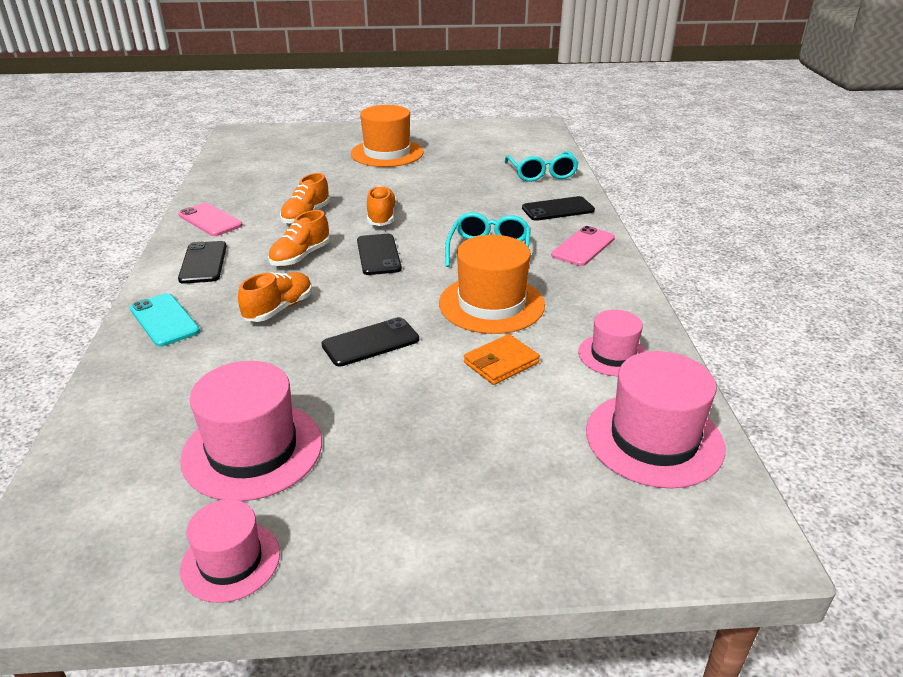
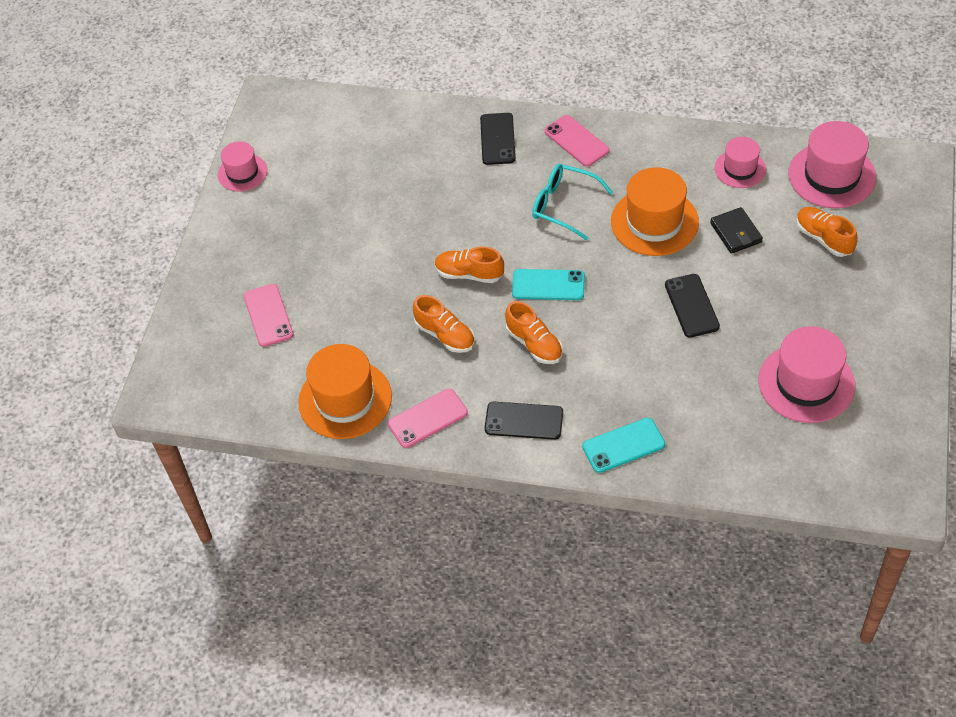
camera: 70 degrees left, 20 degrees up
(230, 561) = (902, 394): pink hat -> pink hat (242, 172)
(279, 309) = (625, 363): orange shoe -> orange shoe (823, 238)
(317, 152) = (268, 315): none -> pink phone
(378, 255) = (548, 285): black phone -> turquoise phone
(387, 153) = (299, 249): orange hat -> orange hat (345, 399)
(501, 363) = (736, 232): orange wallet -> black wallet
(542, 174) = (411, 130): turquoise glasses -> none

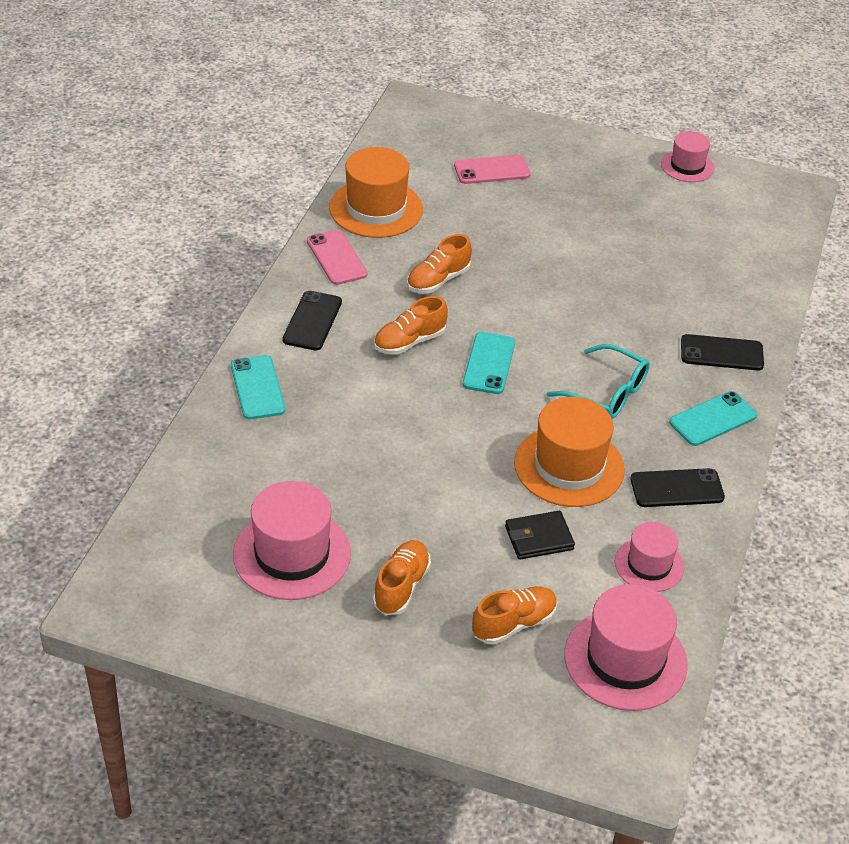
camera: 90 degrees right, 10 degrees down
(469, 274) = (517, 306): orange shoe -> orange shoe (401, 586)
(563, 205) = (607, 393): turquoise glasses -> turquoise glasses turned 90 degrees clockwise
(576, 141) = (713, 419): pink phone -> turquoise phone
(691, 306) = (432, 475): black phone -> black phone (677, 488)

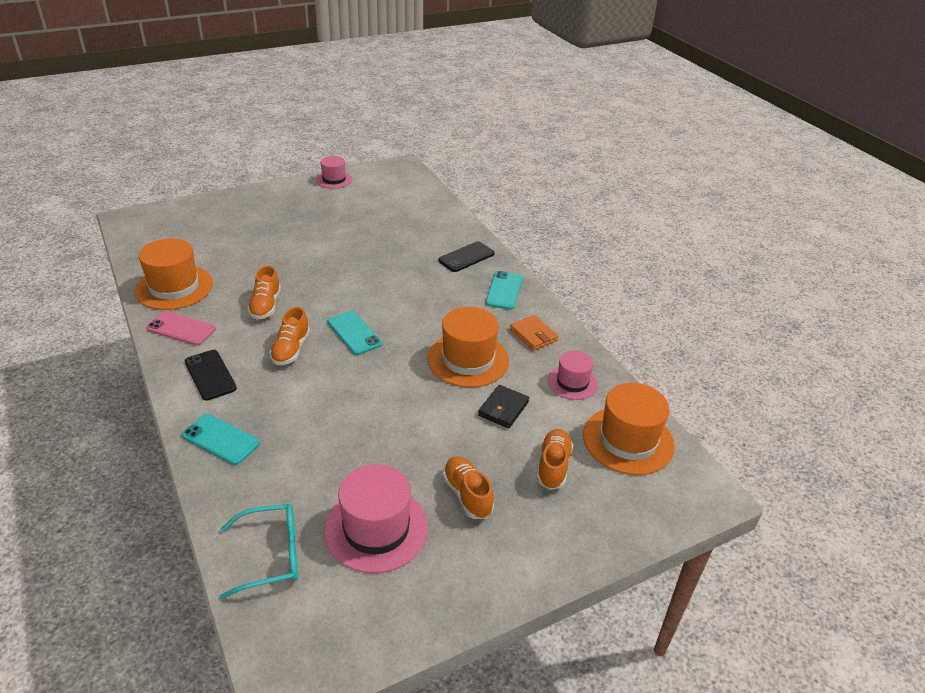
camera: 45 degrees left, 5 degrees down
(492, 170) = (225, 231): pink phone -> none
(607, 393) = (437, 309): turquoise glasses -> turquoise glasses (272, 555)
(625, 659) = (628, 440): pink hat -> orange hat
(677, 488) = (533, 335): black phone -> orange wallet

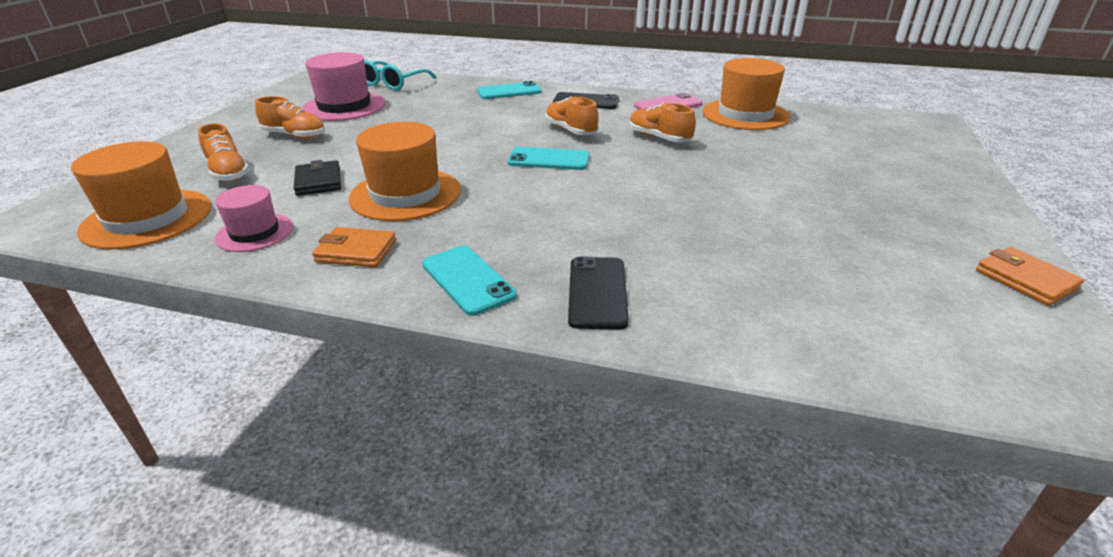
camera: 135 degrees right, 5 degrees down
(334, 180) = (1025, 280): pink hat -> orange wallet

